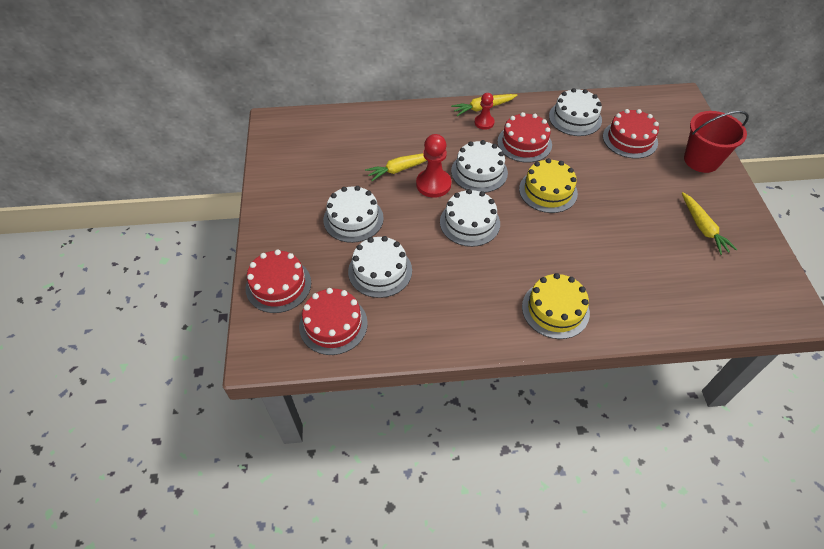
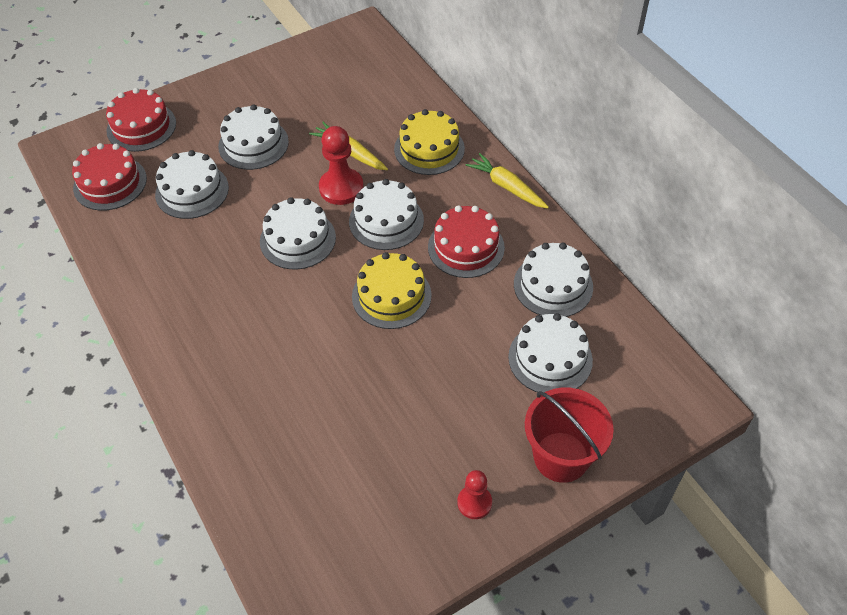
camera: 65 degrees right, 0 degrees up
(484, 122) = (479, 197): red pawn -> red pawn (474, 502)
(555, 309) = (202, 356): yellow cake -> yellow cake (429, 149)
(630, 139) = (550, 358): red cake -> white cake
(703, 228) = (417, 484): yellow carrot -> none

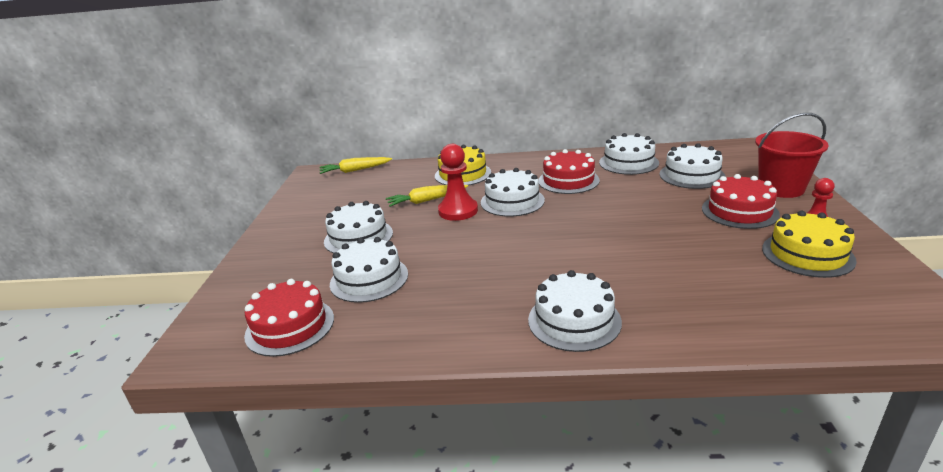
camera: 55 degrees left, 25 degrees down
(141, 127) = (246, 290): red cake -> red cake (739, 211)
(297, 239) = (490, 239): white cake -> white cake (574, 320)
(391, 296) = (589, 214): yellow cake -> yellow cake (807, 254)
(506, 187) = (528, 159): yellow carrot -> yellow carrot (355, 170)

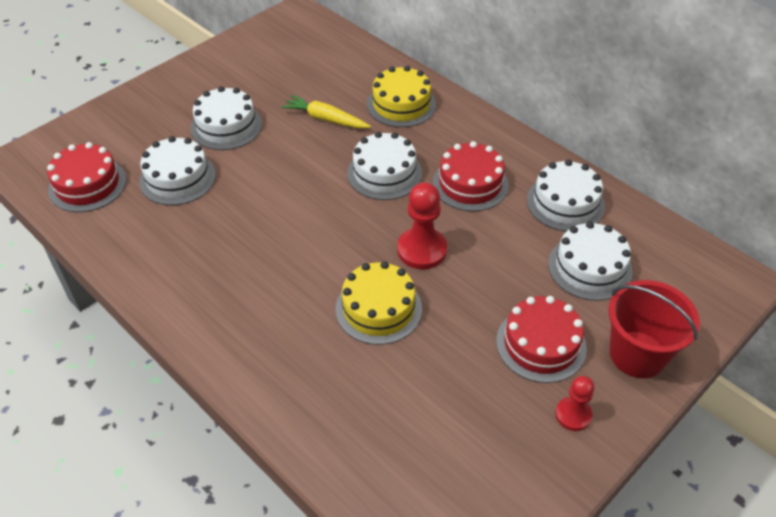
camera: 40 degrees right, 20 degrees up
(355, 170) = (330, 33): yellow carrot -> none
(458, 211) = (329, 151): red pawn -> red pawn (422, 250)
(574, 320) = (234, 329): white cake -> none
(807, 254) = (497, 433): yellow cake -> yellow cake (378, 308)

